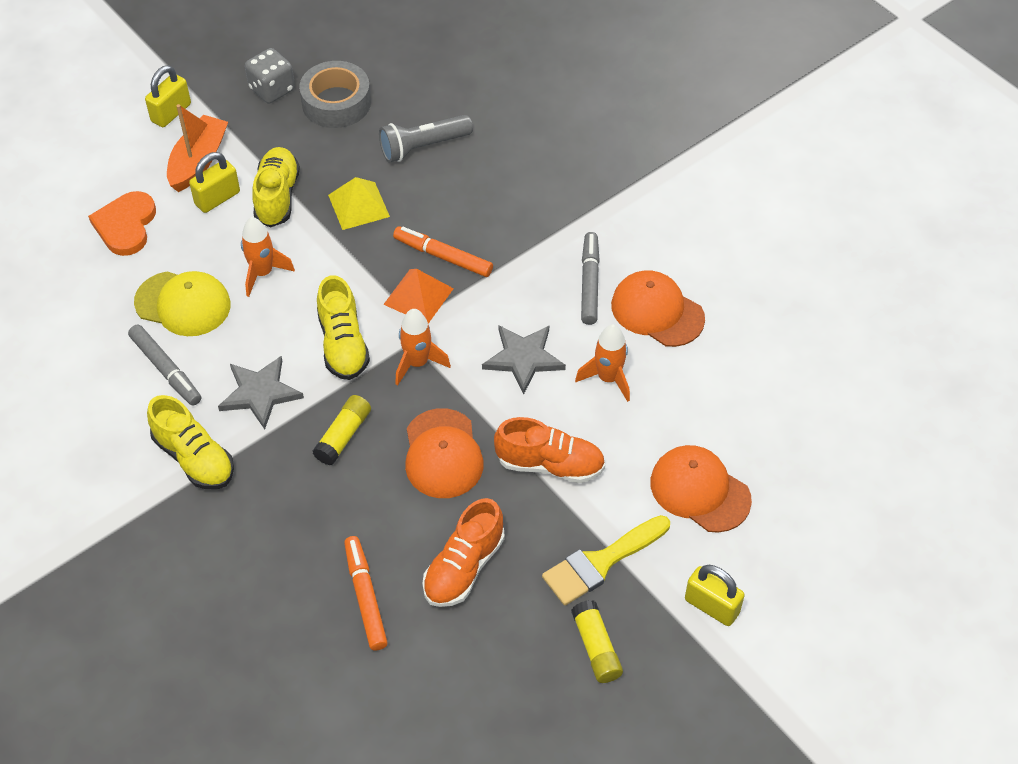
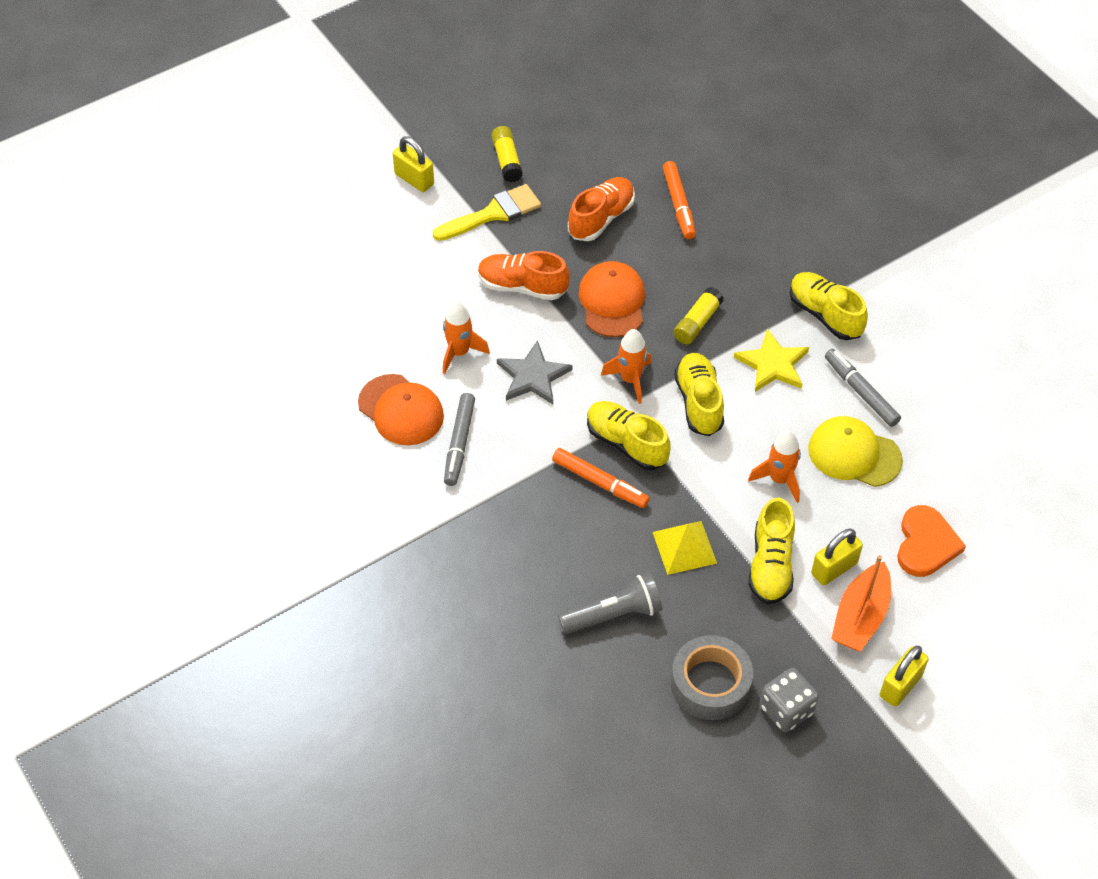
camera: 175 degrees left, 0 degrees up
(260, 393) = (772, 364): grey star -> yellow star
(418, 296) = (626, 443): orange pyramid -> yellow shoe
(699, 491) = (402, 257): orange cap -> none

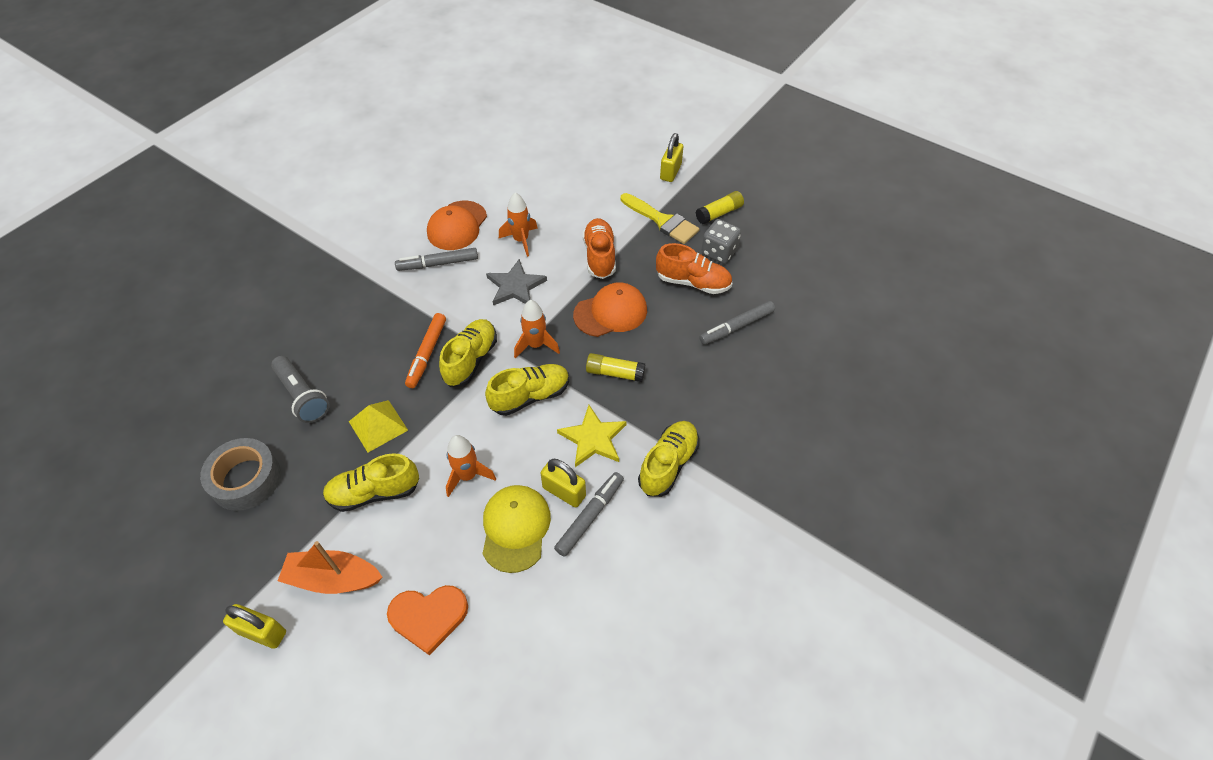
camera: 70 degrees right, 0 degrees up
(679, 205) = (736, 327): orange marker -> grey marker
(786, 710) = (226, 543): grey dice -> grey dice (719, 252)
(834, 568) = (382, 543): yellow padlock -> yellow padlock (564, 492)

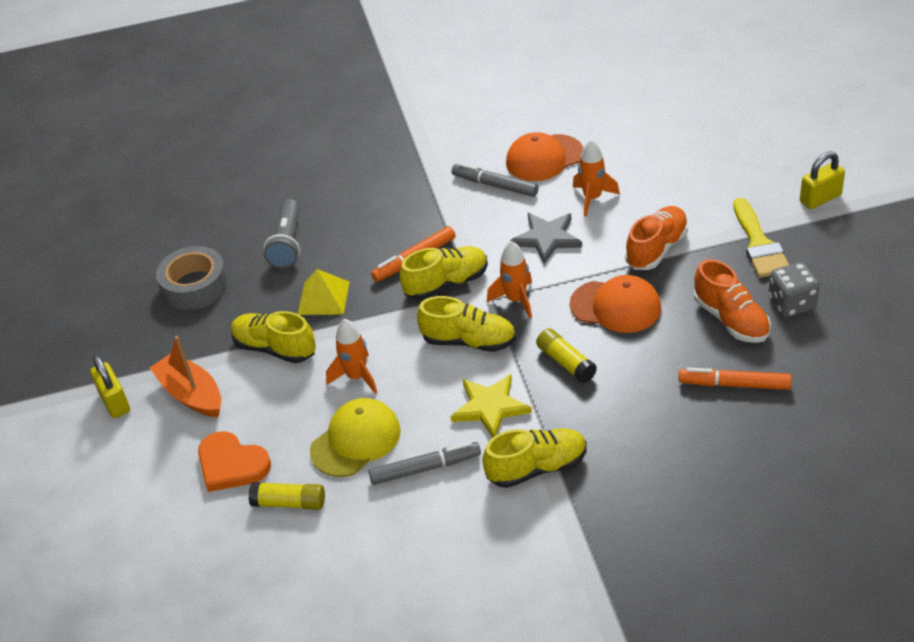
camera: 45 degrees right, 10 degrees down
(564, 492) = (422, 436): yellow padlock -> none
(719, 213) = (833, 265): yellow glue stick -> yellow glue stick (289, 503)
(736, 327) = (734, 385): grey marker -> orange marker

